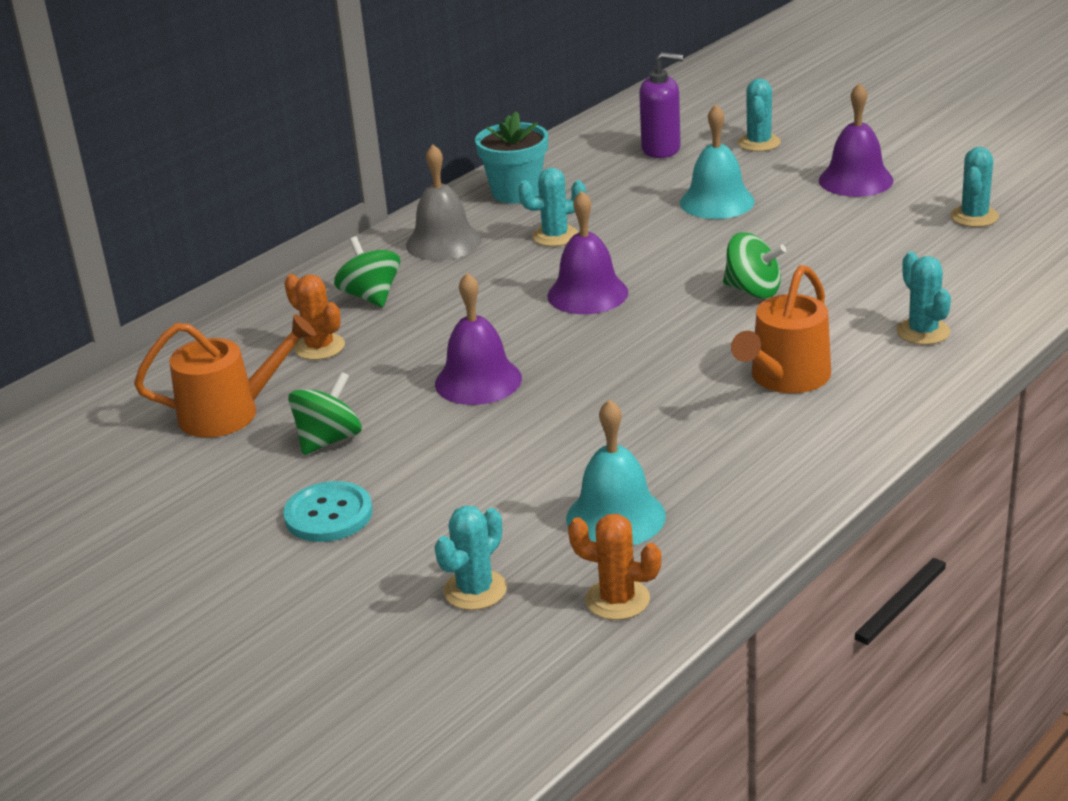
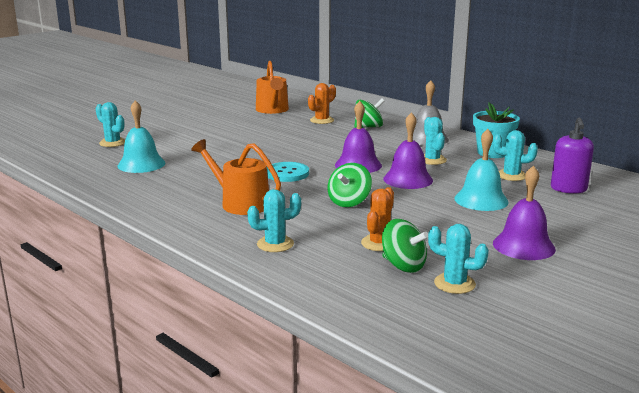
camera: 90 degrees right, 10 degrees down
(328, 514) = (185, 124): turquoise button -> turquoise button (287, 173)
(329, 440) = (241, 123): green spinning top -> green spinning top (403, 265)
(478, 381) = (276, 144): purple bell -> purple bell (408, 179)
(617, 600) = (82, 163): orange cactus -> orange cactus (379, 243)
(759, 143) = (589, 218): turquoise cactus -> turquoise cactus (511, 175)

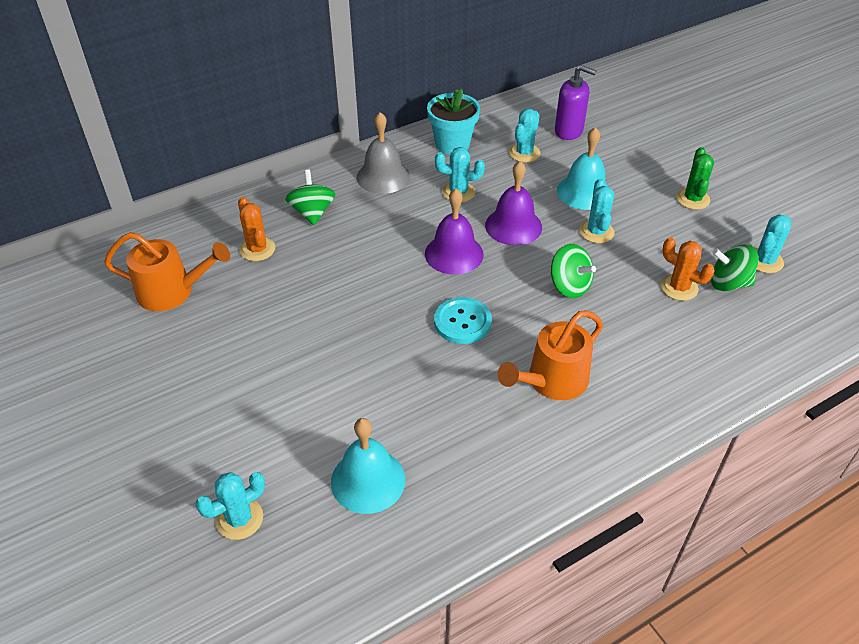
camera: 75 degrees left, 25 degrees up
(275, 244) = (674, 367): turquoise cactus -> turquoise cactus (596, 232)
(403, 265) = (728, 283): green spinning top -> green spinning top turned 135 degrees counterclockwise
(523, 246) = (692, 199): purple bell -> green cactus

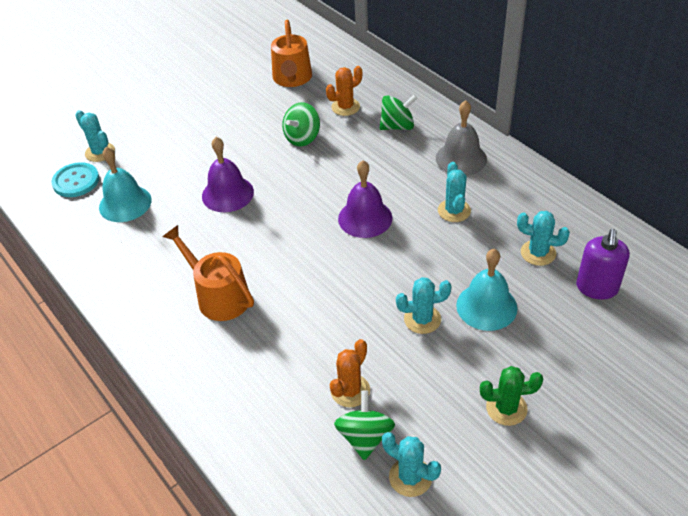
camera: 85 degrees right, 0 degrees up
(452, 144) = (531, 197): turquoise flower pot -> none
(462, 322) = (281, 233): turquoise button -> turquoise button (76, 181)
(513, 226) = (414, 254): purple bell -> purple bell (227, 194)
(569, 286) = (336, 301): green spinning top -> green spinning top (302, 138)

